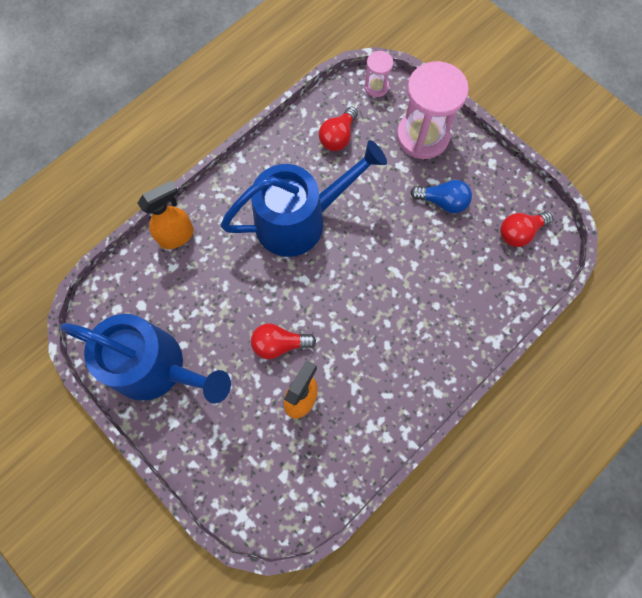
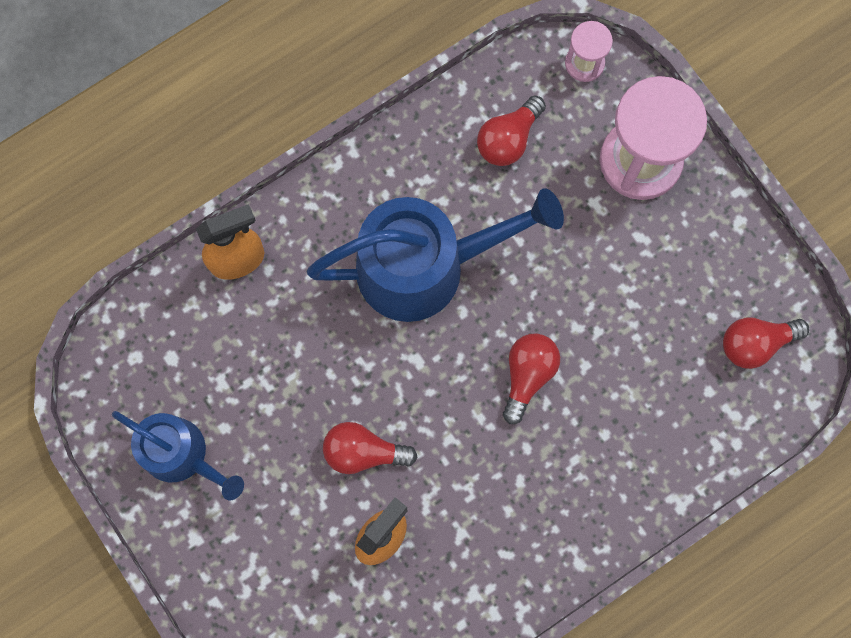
camera: 10 degrees right, 5 degrees up
(156, 367) = (181, 455): blue watering can -> blue watering can, size x0.61
(378, 276) = (527, 375): none -> red light bulb
(442, 202) = (649, 274): blue light bulb -> none

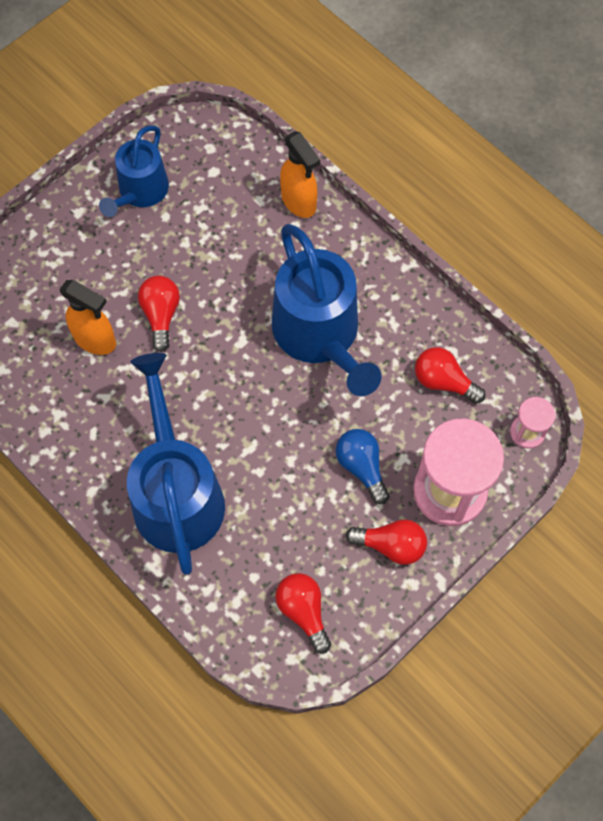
camera: 80 degrees right, 10 degrees down
(527, 375) = (243, 427): red light bulb -> red light bulb (391, 545)
(597, 250) = (361, 467): none -> blue light bulb
(598, 464) = (176, 494): none -> blue watering can

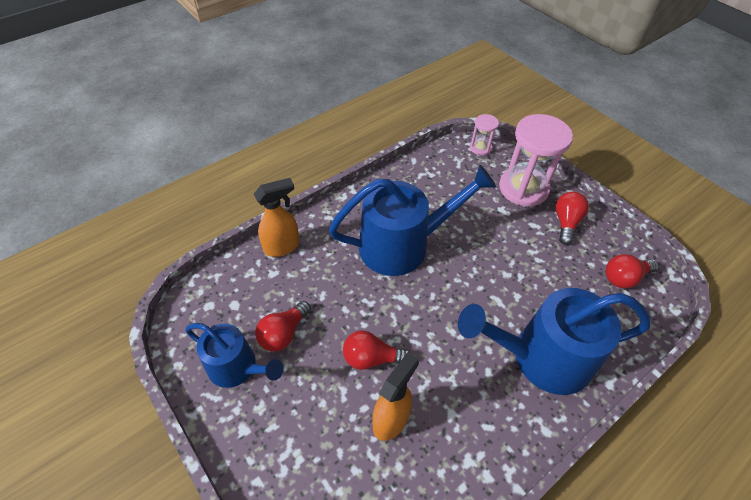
camera: 85 degrees left, 15 degrees down
(361, 467) = (509, 232): blue light bulb -> none
(443, 381) = (444, 181): red light bulb -> red light bulb (283, 333)

